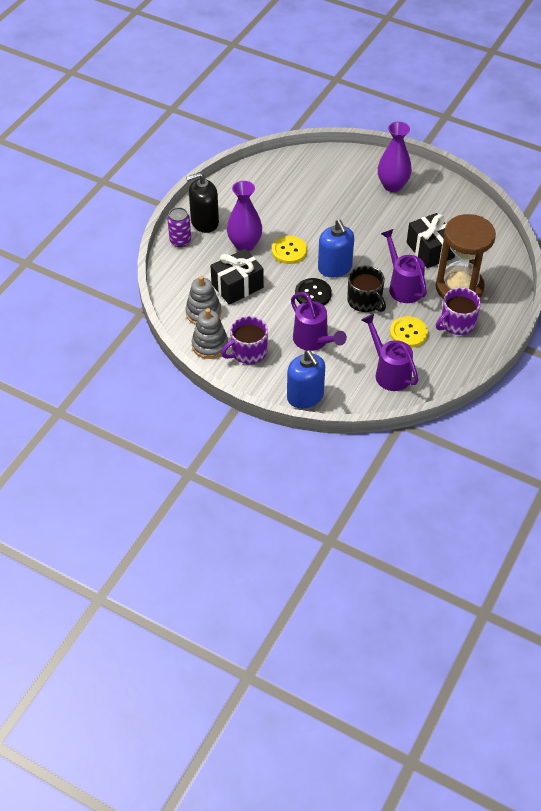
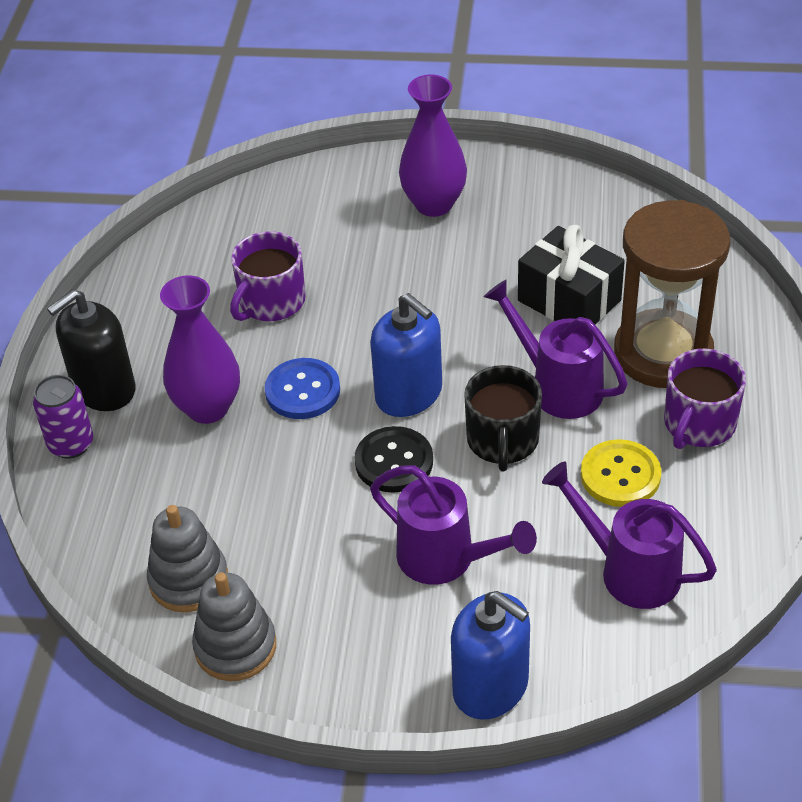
camera: 20 degrees left, 5 degrees down
(237, 286) = (233, 498): black gift -> none
(248, 352) = (323, 632): purple mug -> purple mug (271, 302)
(289, 251) = (302, 391): yellow button -> blue button
(365, 301) = (502, 441): black mug -> black mug turned 60 degrees clockwise

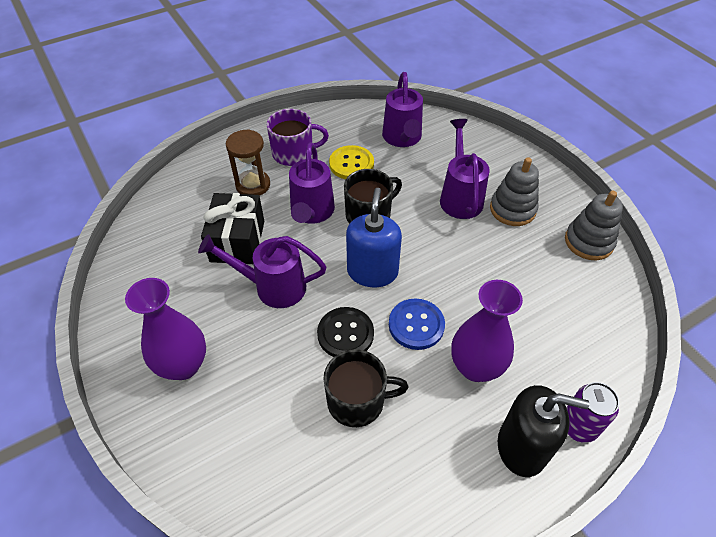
camera: 130 degrees left, 5 degrees up
(189, 580) = (582, 286): grey stacking toy -> grey stacking toy (512, 209)
(271, 302) = (357, 401): purple mug -> black mug
(394, 461) = (424, 249): black button -> black button (345, 334)
(470, 302) = (273, 287): none -> purple watering can
(491, 687) = (503, 150): blue soap dispenser -> none
(663, 353) = (253, 185): brown hourglass -> brown hourglass, size x0.57

